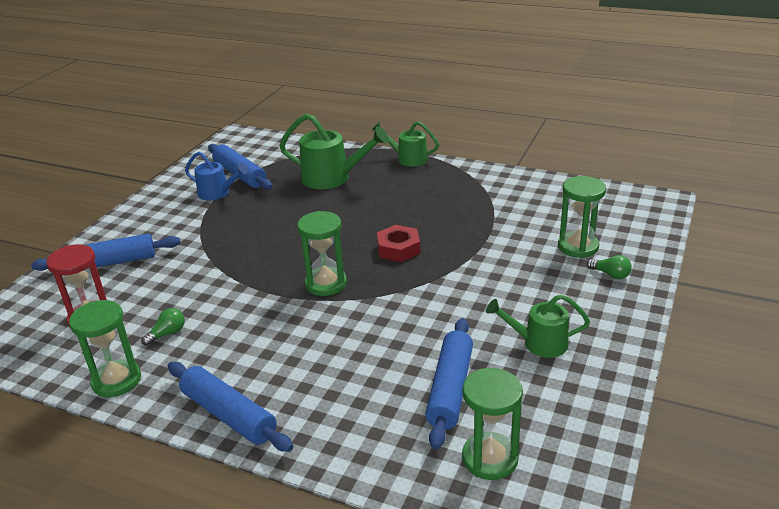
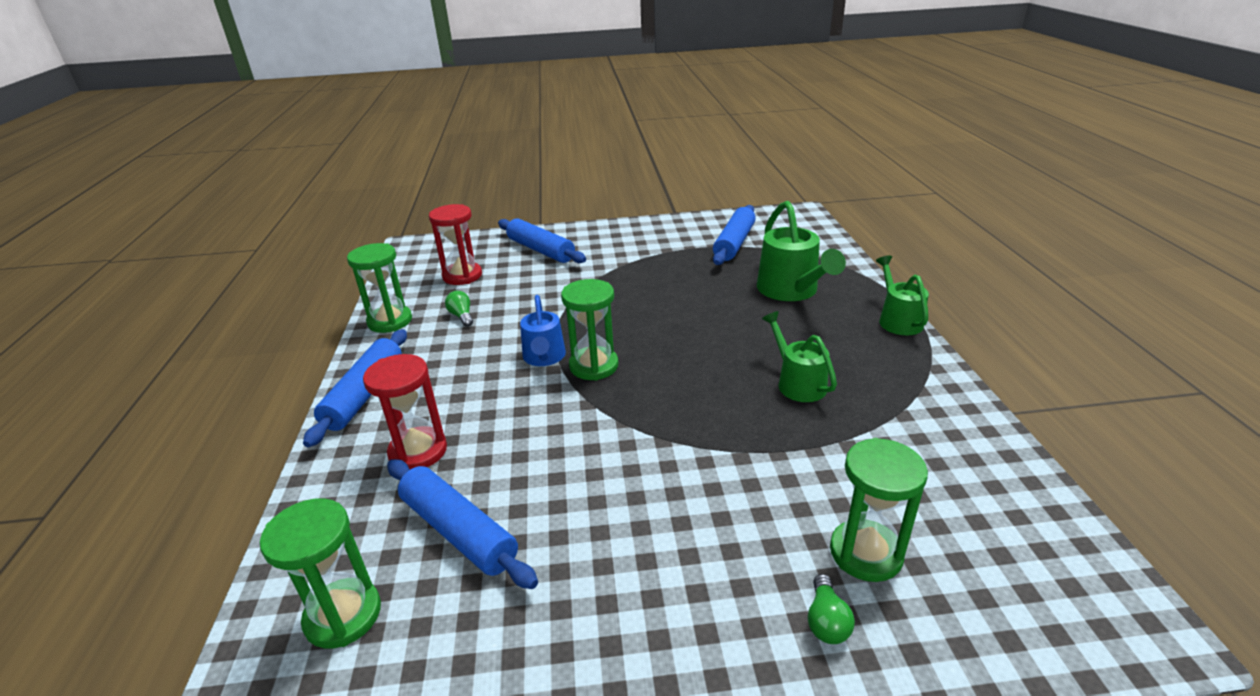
camera: 60 degrees right, 0 degrees up
(167, 333) = (462, 316): green light bulb -> green light bulb turned 135 degrees counterclockwise
(218, 193) = (690, 247): blue watering can -> blue watering can (544, 358)
(344, 394) = (418, 451): none -> red hourglass
(398, 249) = (699, 387): red nut -> none
(450, 389) = (458, 531): blue rolling pin -> blue rolling pin turned 60 degrees clockwise
(538, 343) = (592, 586): green watering can -> green watering can (797, 382)

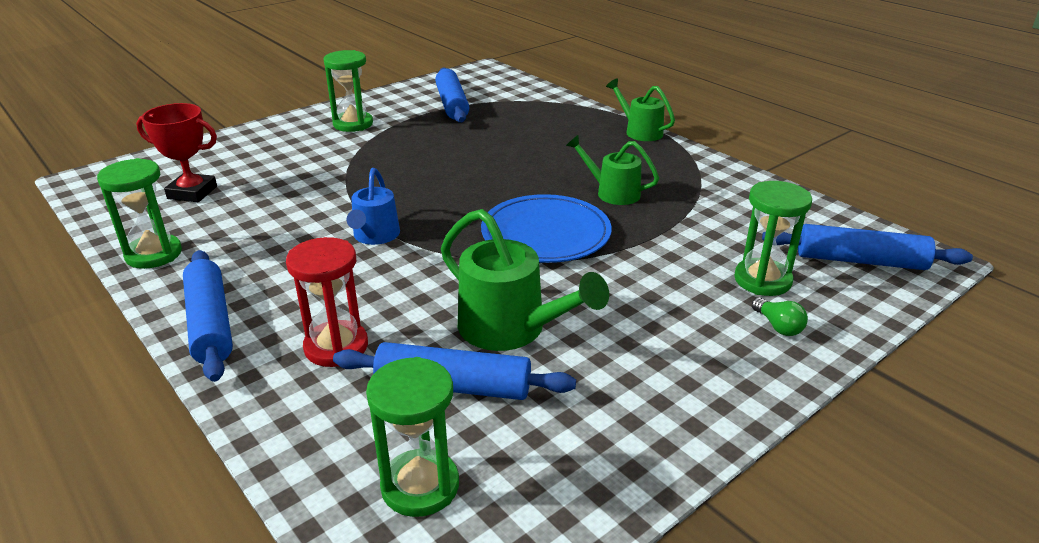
camera: 35 degrees left, 0 degrees up
(462, 276) = (192, 192): red hourglass -> red trophy
(462, 316) = (239, 227): green light bulb -> none
(541, 250) = (259, 150): blue rolling pin -> blue rolling pin (860, 260)
(544, 358) = (375, 236): blue watering can -> blue watering can turned 45 degrees clockwise
(594, 366) = (431, 229): green hourglass -> green hourglass (353, 124)
(686, 406) = (545, 234): none -> blue plate
(791, 291) = (540, 130): green watering can -> green watering can (511, 329)

